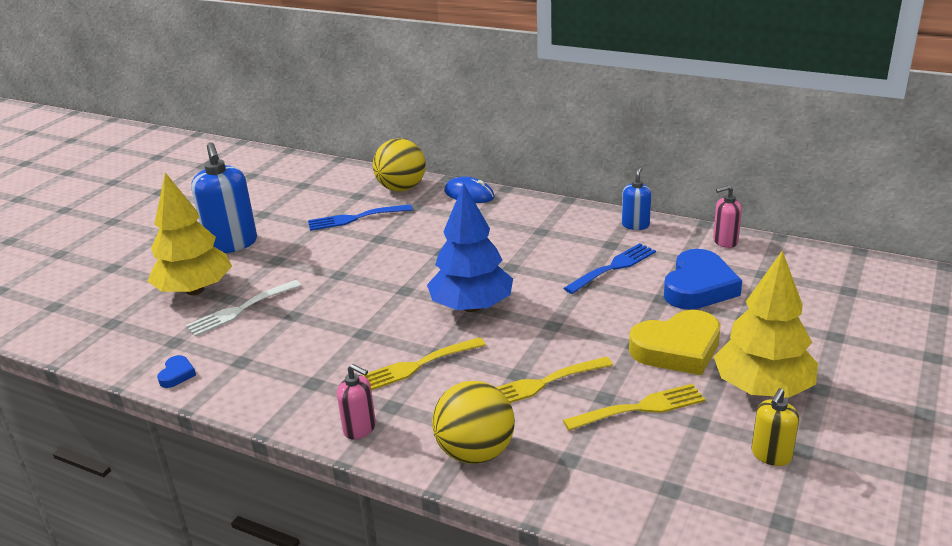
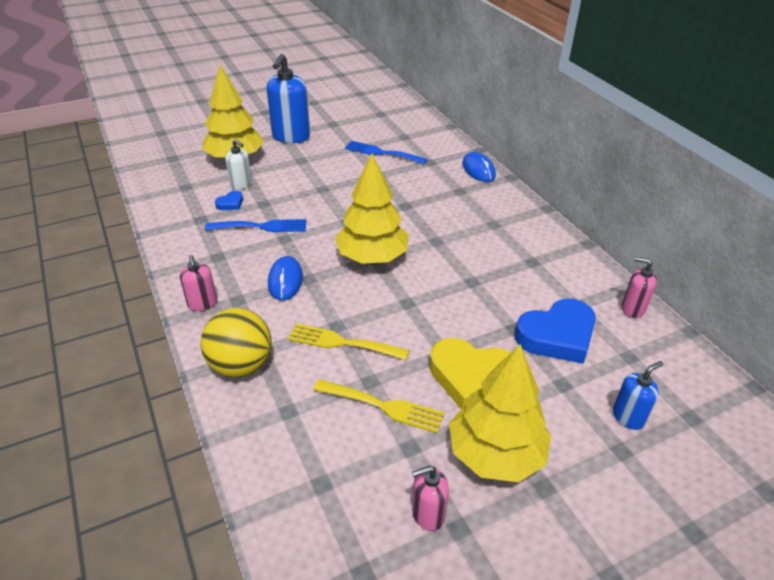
camera: 35 degrees right, 10 degrees up
(177, 374) = (161, 209): blue heart -> blue heart (230, 203)
(240, 310) = (241, 184): white fork -> white soap dispenser
(401, 188) = (438, 144): yellow ball -> none
(416, 366) = (285, 280): yellow fork -> blue mouse
(471, 307) = (372, 257): blue tree -> yellow tree
(613, 267) = (510, 281): blue fork -> blue fork (261, 226)
(635, 225) = (573, 255): blue soap dispenser -> blue soap dispenser (628, 417)
(771, 455) = (427, 514): yellow soap dispenser -> pink soap dispenser

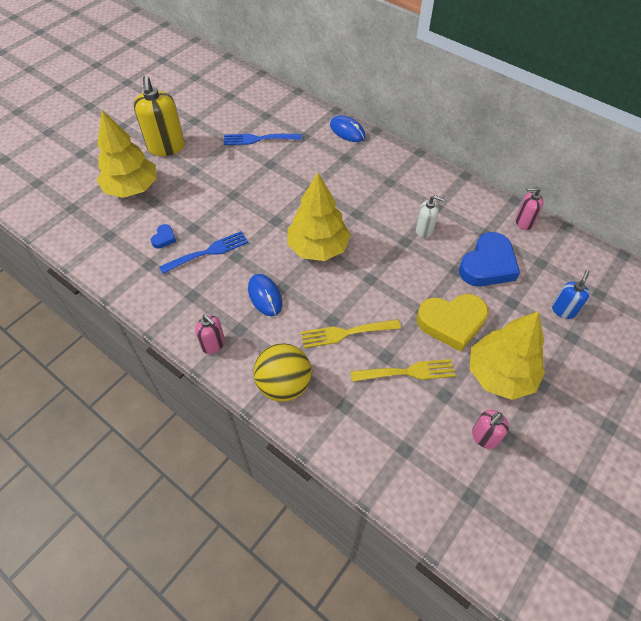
camera: 25 degrees left, 15 degrees up
(241, 184) = (158, 215): white soap dispenser -> white soap dispenser (424, 230)
(291, 137) = (166, 147): blue soap dispenser -> yellow soap dispenser

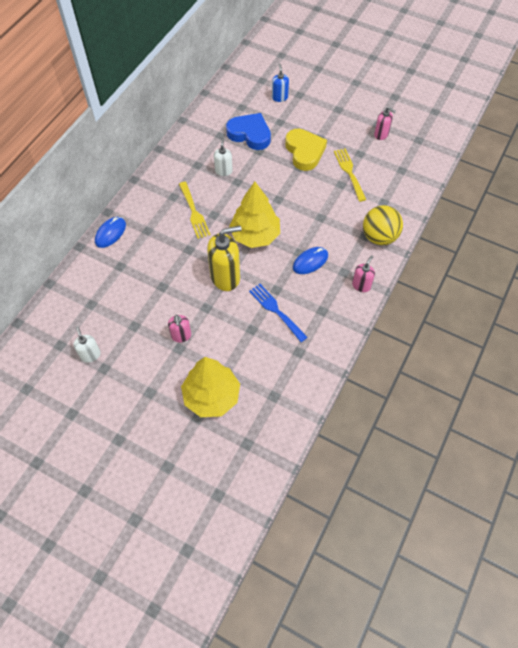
camera: 100 degrees left, 5 degrees up
(164, 238) = (268, 349): blue heart -> none
(166, 147) = (148, 383): yellow soap dispenser -> yellow soap dispenser (225, 277)
(211, 113) = (90, 355): none -> white soap dispenser
(258, 139) = (128, 303): blue fork -> none
(345, 333) = (329, 208): yellow fork -> yellow fork (194, 212)
(500, 374) = (337, 127): yellow tree -> none
(523, 222) = (205, 115): pink soap dispenser -> pink soap dispenser (181, 336)
(563, 310) = (279, 97): blue soap dispenser -> blue soap dispenser turned 60 degrees clockwise

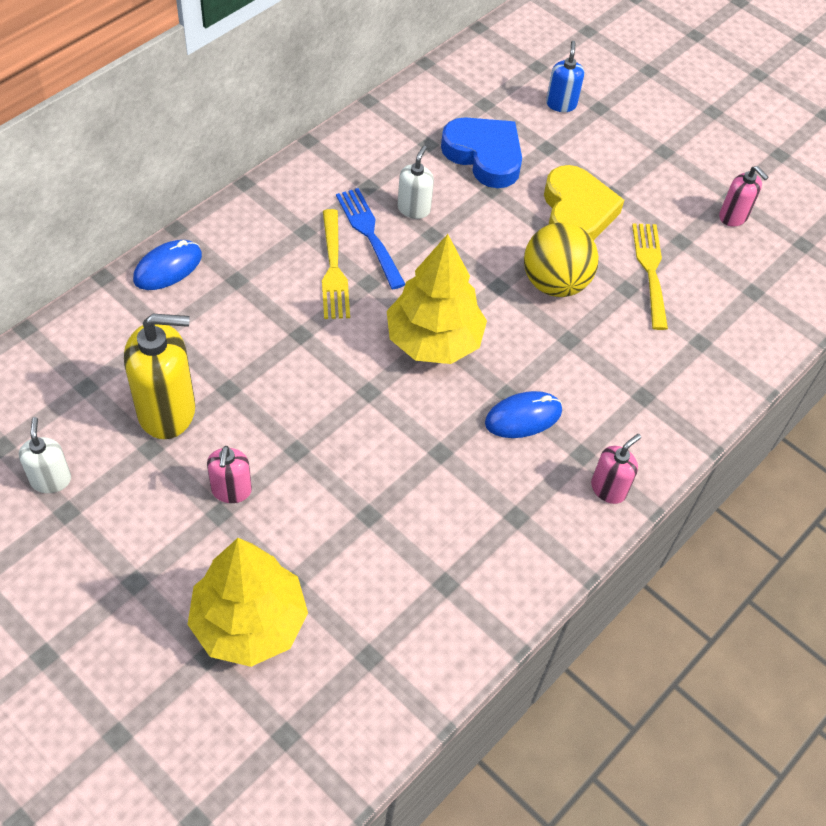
camera: 10 degrees right, 5 degrees down
(225, 277) = (352, 403): yellow soap dispenser -> yellow soap dispenser (167, 411)
(276, 310) = (427, 492): blue fork -> blue fork (369, 234)
(379, 237) = (672, 405): yellow ball -> yellow ball (555, 283)

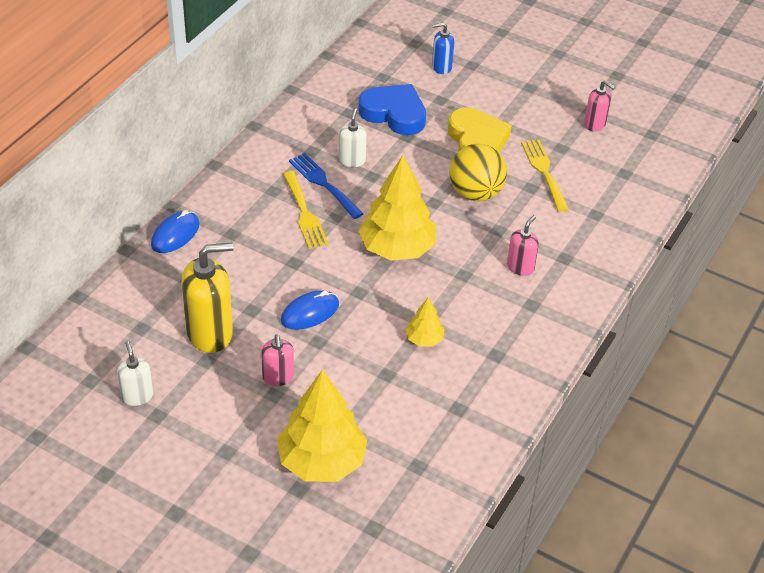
camera: 10 degrees left, 10 degrees down
(431, 475) = (424, 339): none -> yellow tree
(523, 417) = (480, 288): blue mouse -> blue mouse (310, 312)
(561, 104) = (441, 67): blue soap dispenser -> blue soap dispenser turned 90 degrees counterclockwise
(608, 489) = (557, 324): pink soap dispenser -> pink soap dispenser (520, 267)

